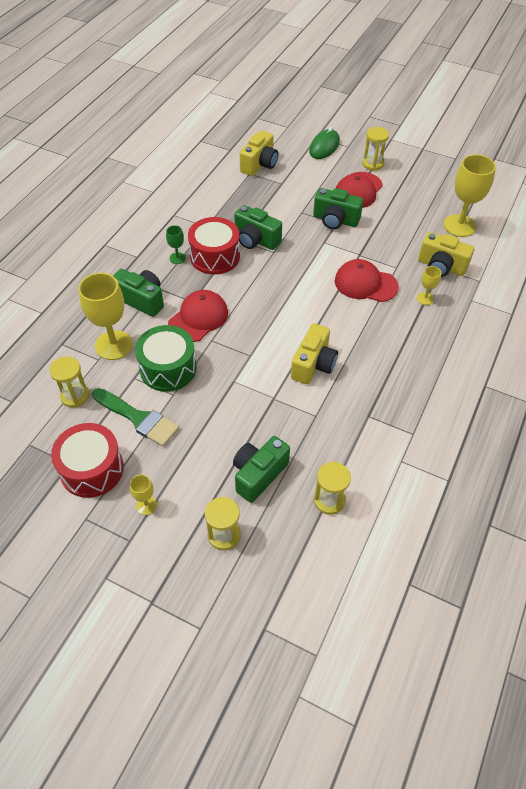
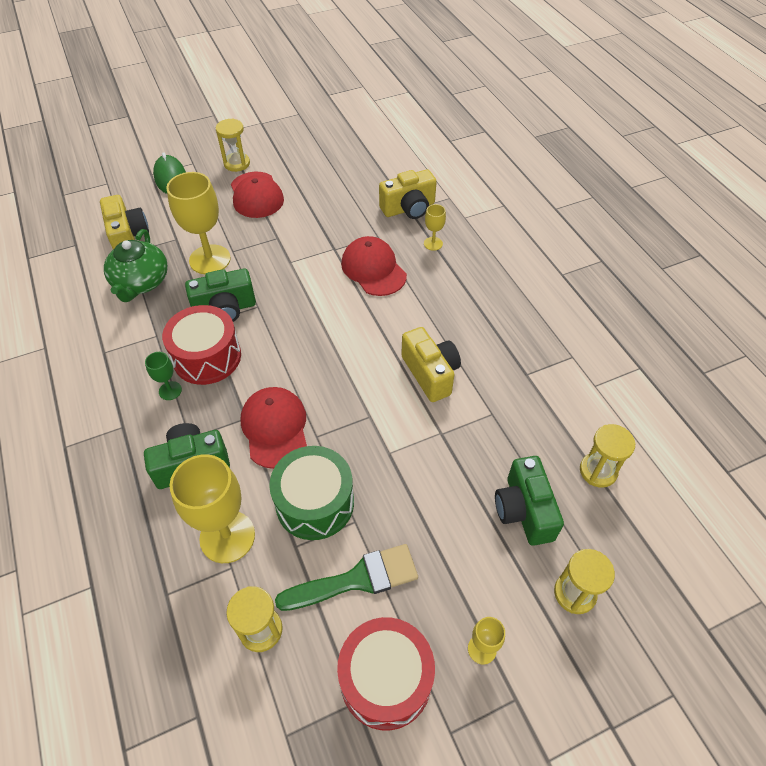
camera: 50 degrees left, 0 degrees up
(234, 193) = (141, 282): none -> green teapot
(335, 220) = (273, 235): green camera -> none
(365, 284) = (373, 269): red cap -> red cap turned 90 degrees clockwise
(459, 226) = (376, 166): yellow goblet -> yellow goblet (210, 259)

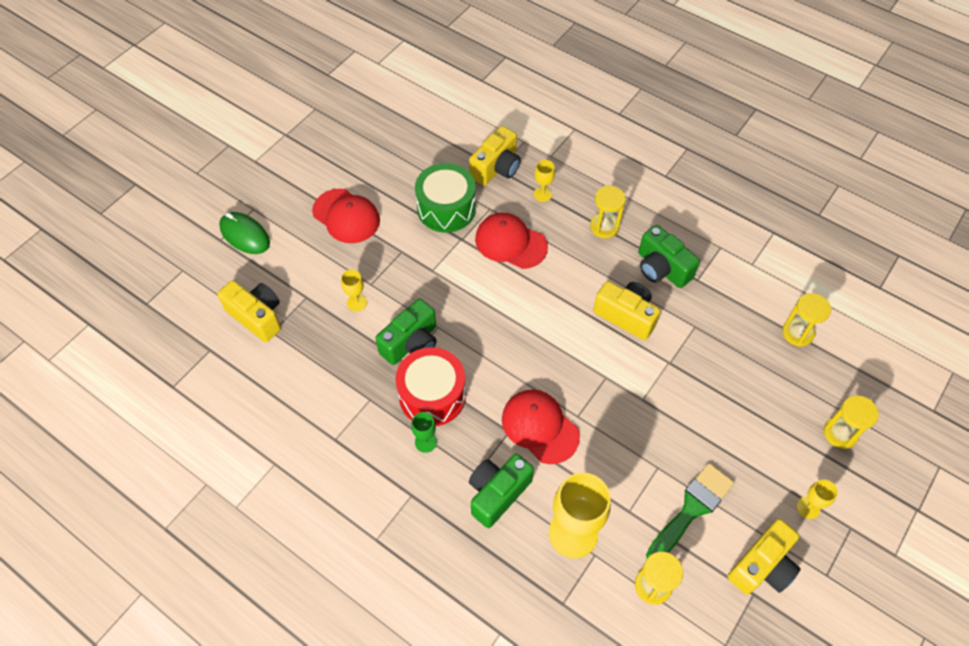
camera: 30 degrees left, 5 degrees up
(141, 282) = (311, 356): green teapot -> none
(210, 259) = (357, 302): yellow goblet -> yellow goblet, size x0.48
(237, 163) = (299, 190): yellow hourglass -> yellow hourglass (604, 226)
(315, 503) = (618, 469): green drum -> green drum (446, 208)
(386, 679) = (762, 566): red drum -> yellow camera
(524, 510) = (768, 391): green camera -> green camera (661, 268)

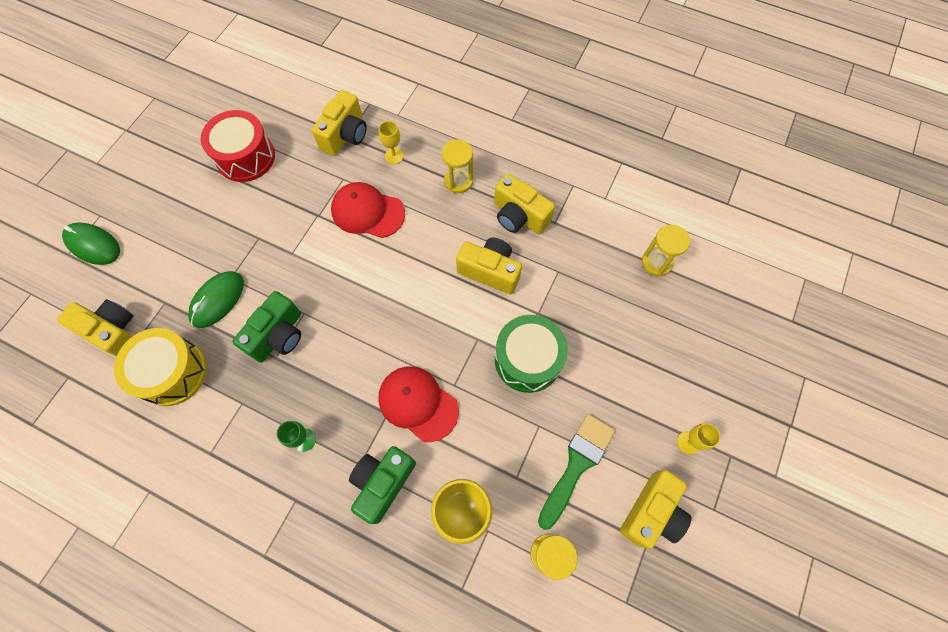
camera: 10 degrees left, 10 degrees up
(307, 361) = (172, 372): none -> yellow drum
(346, 216) = (197, 209): red cap -> none
(357, 302) = (218, 300): yellow goblet -> green mouse
(432, 395) = (305, 388): red drum -> red drum (245, 157)
(446, 208) = (299, 185): green drum -> green drum (528, 359)
(661, 268) = (519, 216): green camera -> yellow camera
(840, 433) = (709, 359): yellow hourglass -> none

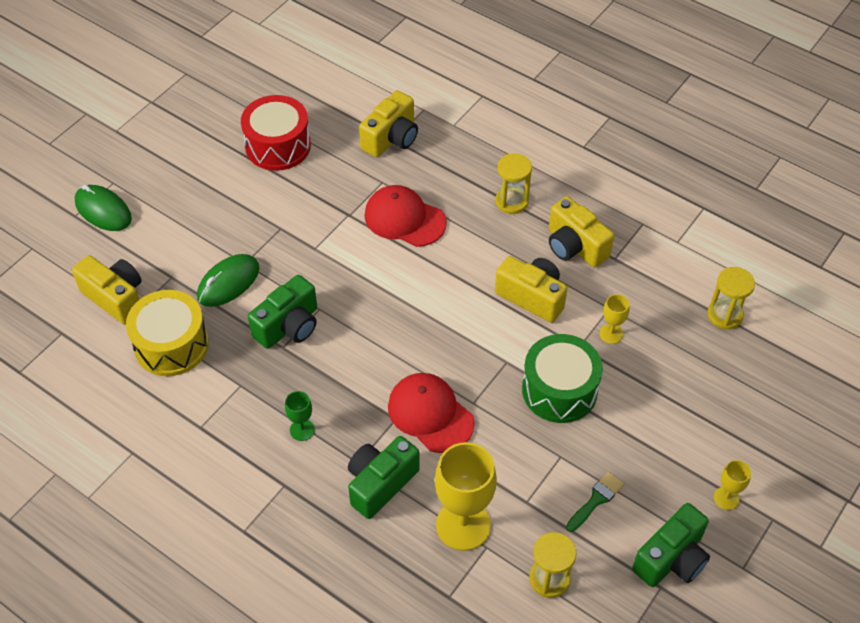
camera: 10 degrees right, 15 degrees down
(394, 156) = (443, 166): yellow goblet -> yellow goblet (611, 334)
(576, 464) = (596, 500): green brush -> green brush, size x0.57
(651, 512) = (671, 559): yellow camera -> green camera

